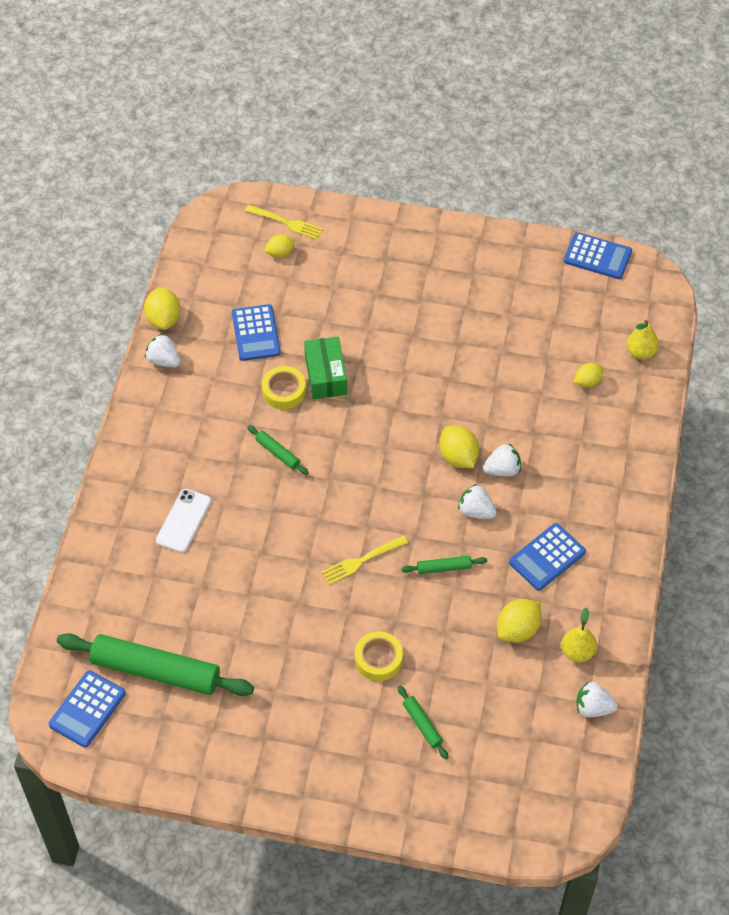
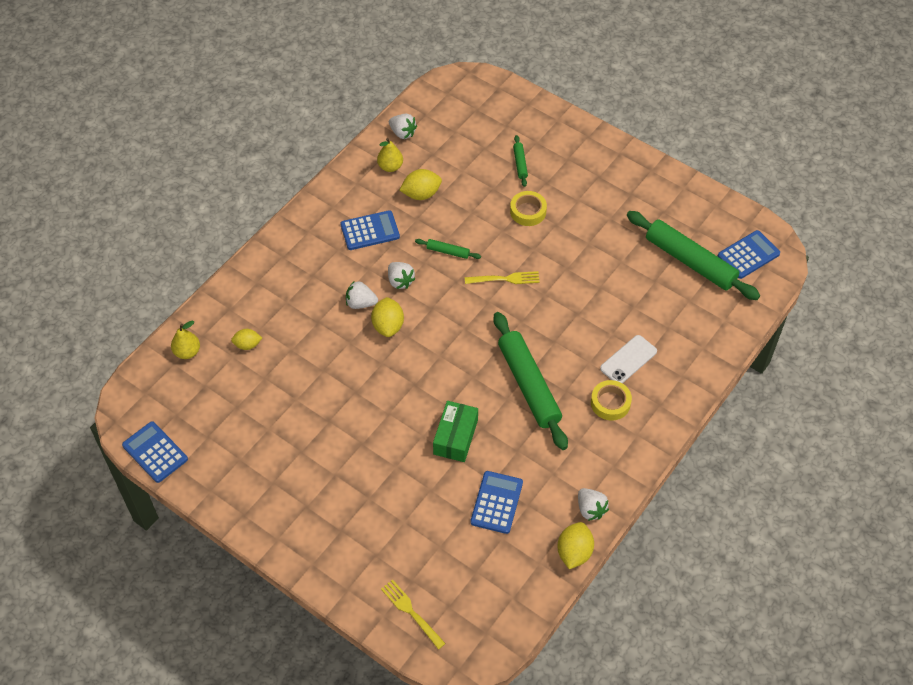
camera: 155 degrees left, 0 degrees up
(277, 453) = (529, 385): green rolling pin -> green rolling pin, size x2.30
(280, 253) = (434, 579): yellow lemon -> none
(284, 391) = (498, 437): yellow tape -> yellow tape (610, 403)

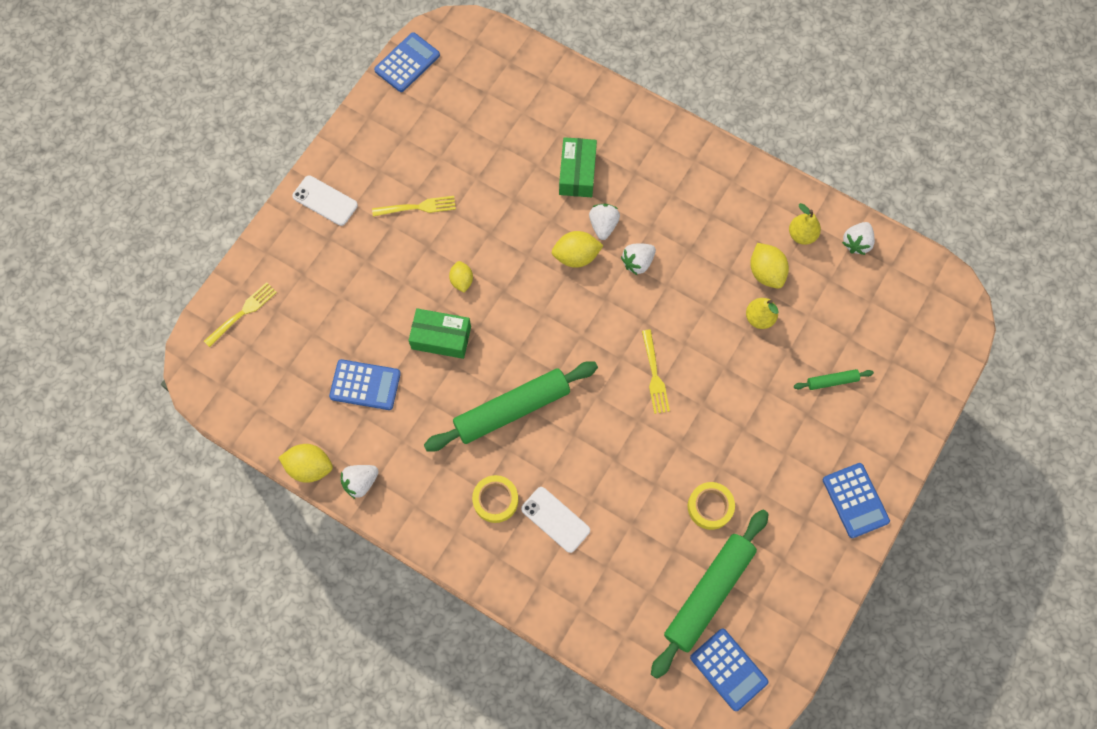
camera: 85 degrees right, 15 degrees up
(187, 352) = (525, 70): yellow pear -> yellow pear (759, 318)
(247, 345) = (538, 123): yellow lemon -> yellow lemon (462, 281)
(298, 532) = (325, 201): none -> white phone
(305, 318) = (577, 173): none -> green box
(318, 450) = (417, 207): none -> yellow fork
(370, 231) = (704, 223): blue calculator -> blue calculator (855, 500)
(448, 251) = (685, 309): green rolling pin -> none
(528, 211) = (758, 395): yellow tape -> yellow tape (710, 507)

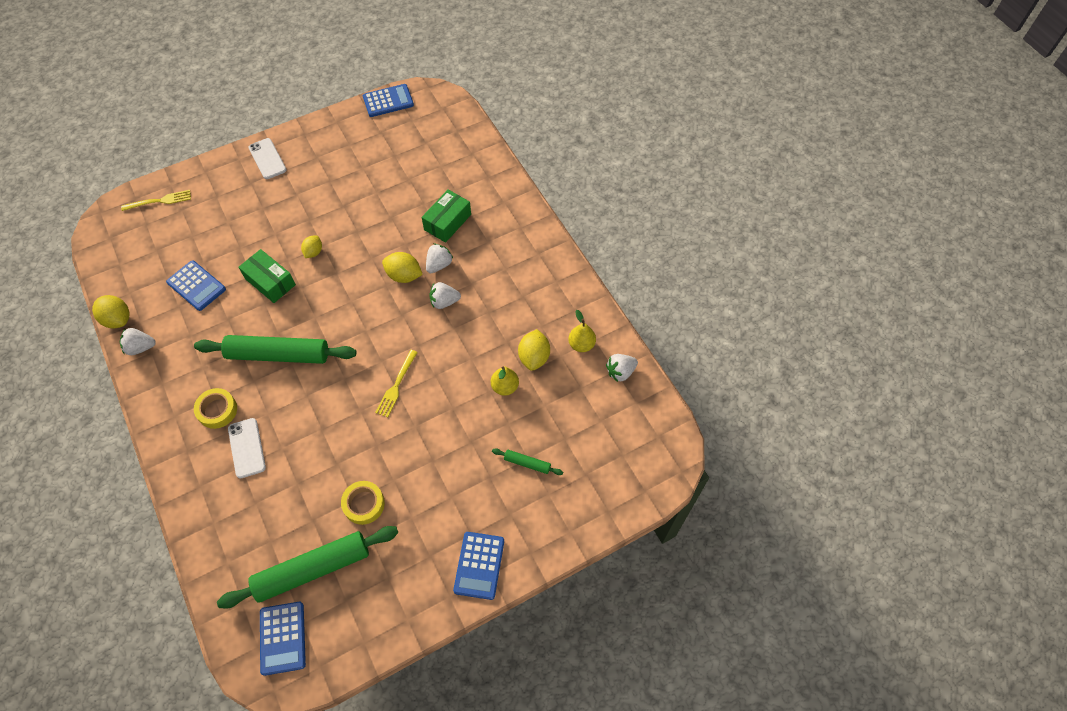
camera: 30 degrees right, 10 degrees down
(417, 207) = (323, 191): yellow fork -> none

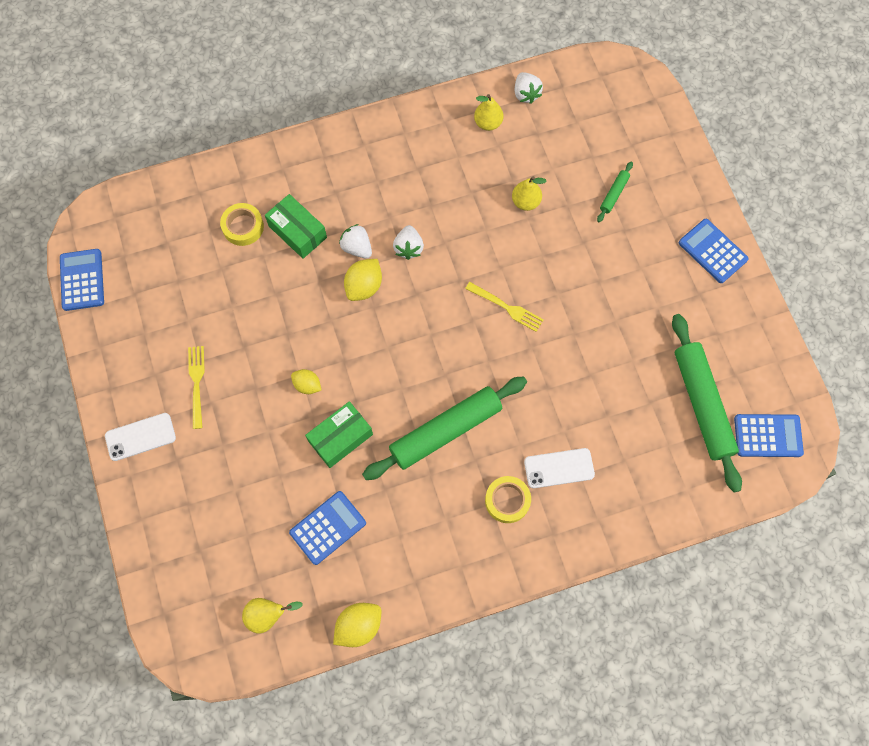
camera: 80 degrees left, 10 degrees up
(130, 260) = (268, 615): none -> yellow pear
(140, 347) = (406, 594): white strawberry -> none
(159, 201) = (177, 580): yellow fork -> yellow fork (197, 383)
(278, 355) = (445, 431): green rolling pin -> green rolling pin turned 45 degrees clockwise
(364, 504) = (638, 351): yellow tape -> yellow tape (243, 227)
(479, 565) = (712, 251): blue calculator -> blue calculator turned 150 degrees counterclockwise
(534, 357) = (495, 169): yellow lemon -> none

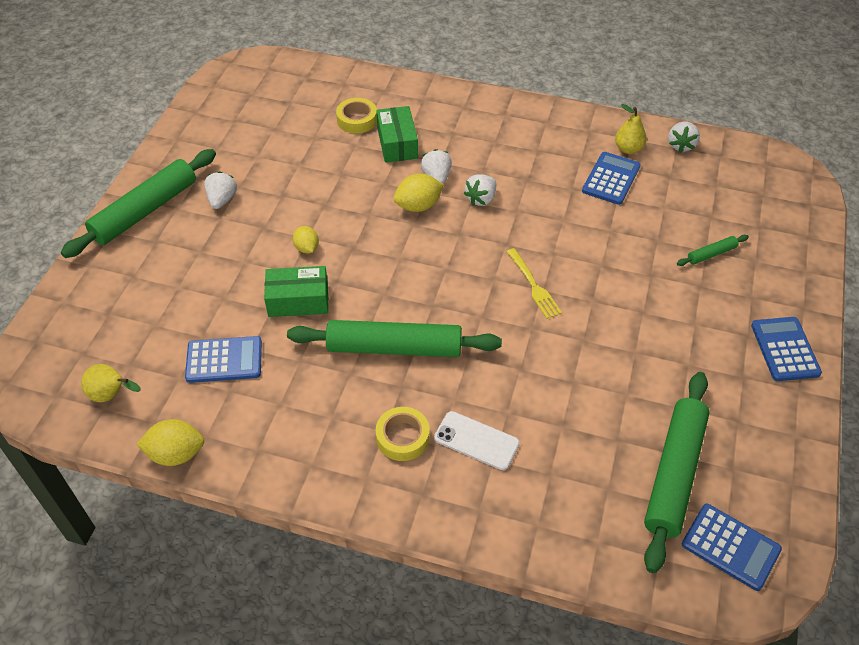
camera: 35 degrees right, 20 degrees down
(82, 280) = (206, 94): blue calculator -> blue calculator (611, 179)
(140, 437) = (145, 211): white phone -> green rolling pin
(197, 383) = (222, 200): yellow fork -> white strawberry
(525, 202) = (617, 218): yellow pear -> none

